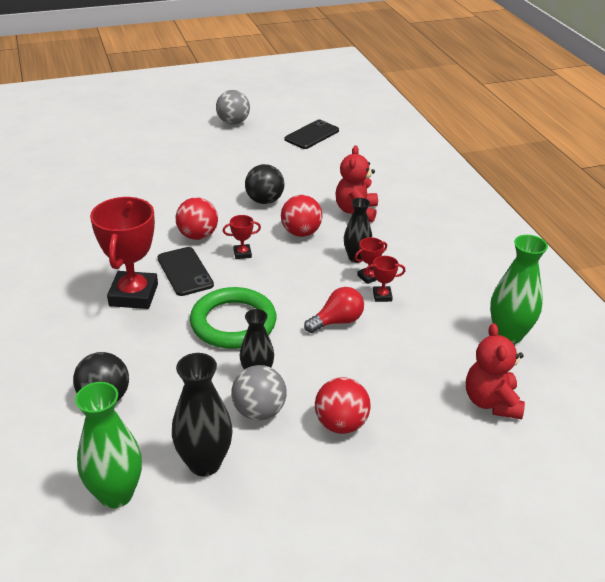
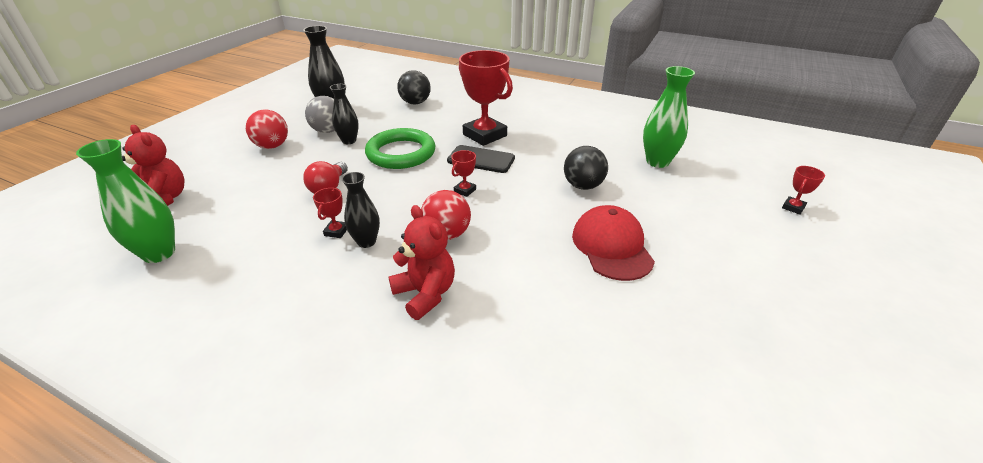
camera: 135 degrees right, 0 degrees up
(116, 494) = (359, 89): green vase -> green vase (657, 162)
(198, 236) = (519, 183): red ball -> none
(225, 175) = (612, 246): none -> red cap
(233, 122) = (772, 331): grey ball -> none
(264, 201) = (529, 244): black ball -> black ball (583, 186)
(312, 135) = (663, 396): black phone -> none
(382, 296) = (308, 223): red trophy -> red trophy (793, 207)

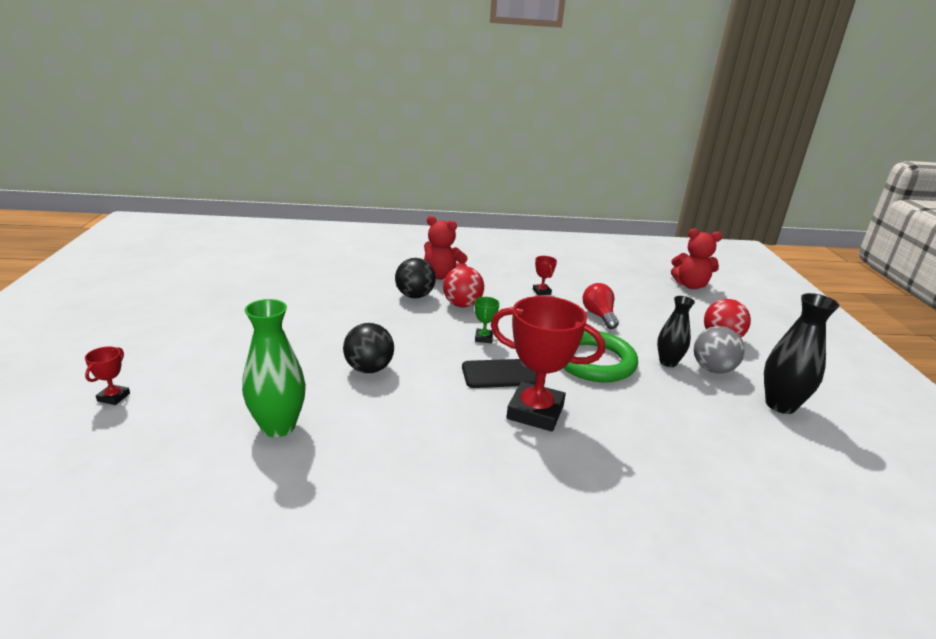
camera: 150 degrees right, 10 degrees down
(159, 253) = (622, 264): green vase -> none
(366, 242) = (512, 290): black vase -> none
(415, 103) = (706, 451): black ball -> black ball (415, 296)
(465, 190) = (483, 338): red trophy -> green trophy
(612, 246) = (325, 322): red cap -> none

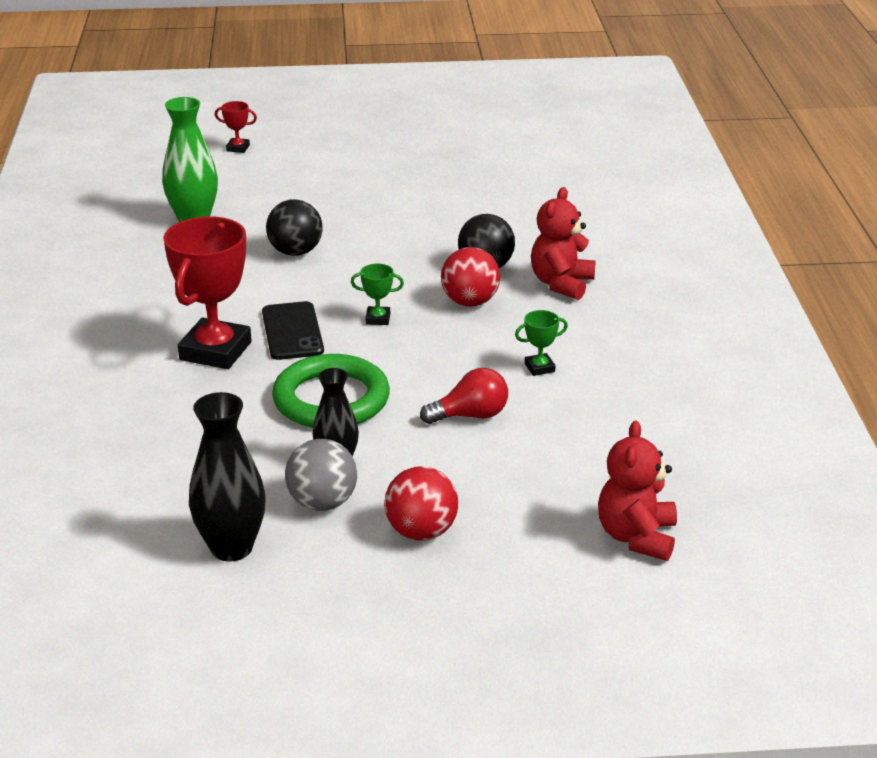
camera: 90 degrees right, 5 degrees up
(541, 292) = (539, 368): red trophy -> green trophy

